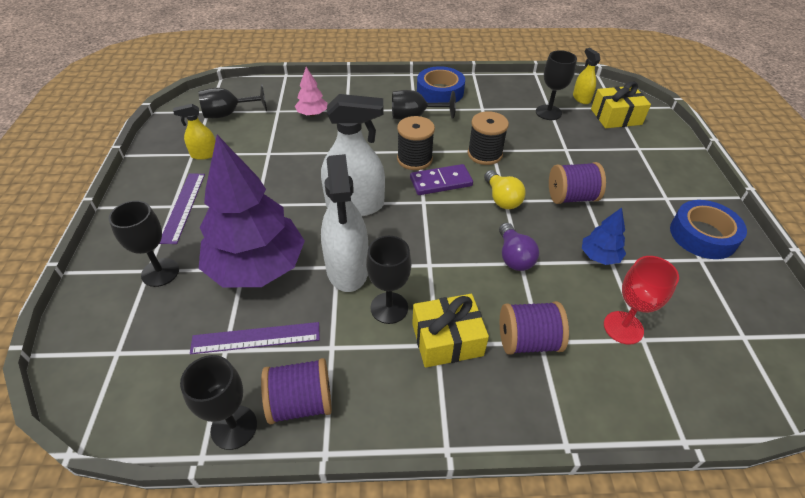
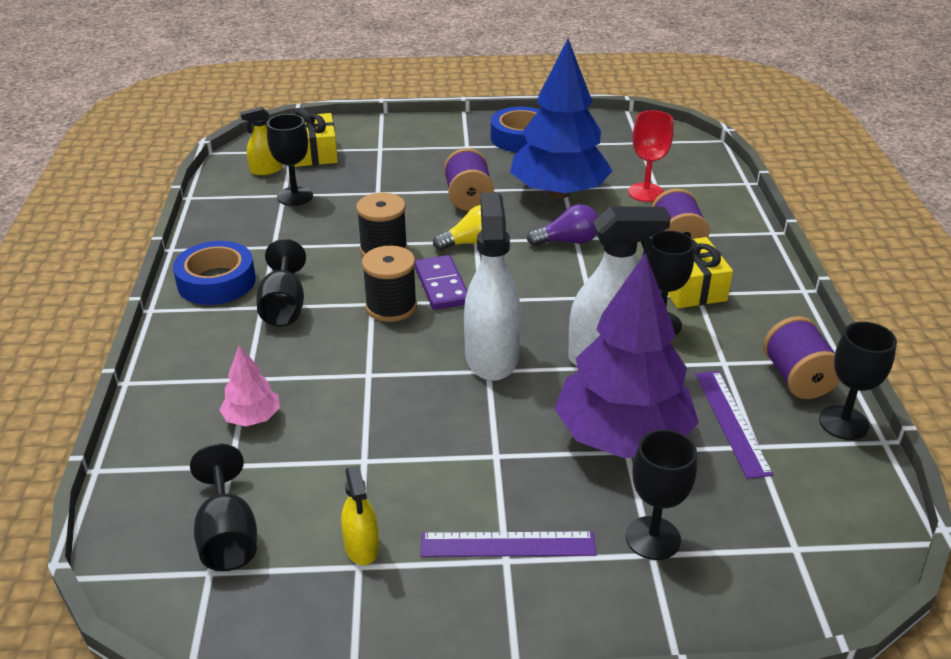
camera: 90 degrees left, 10 degrees down
(599, 256) = (559, 193): blue tree -> blue tree, size x2.29

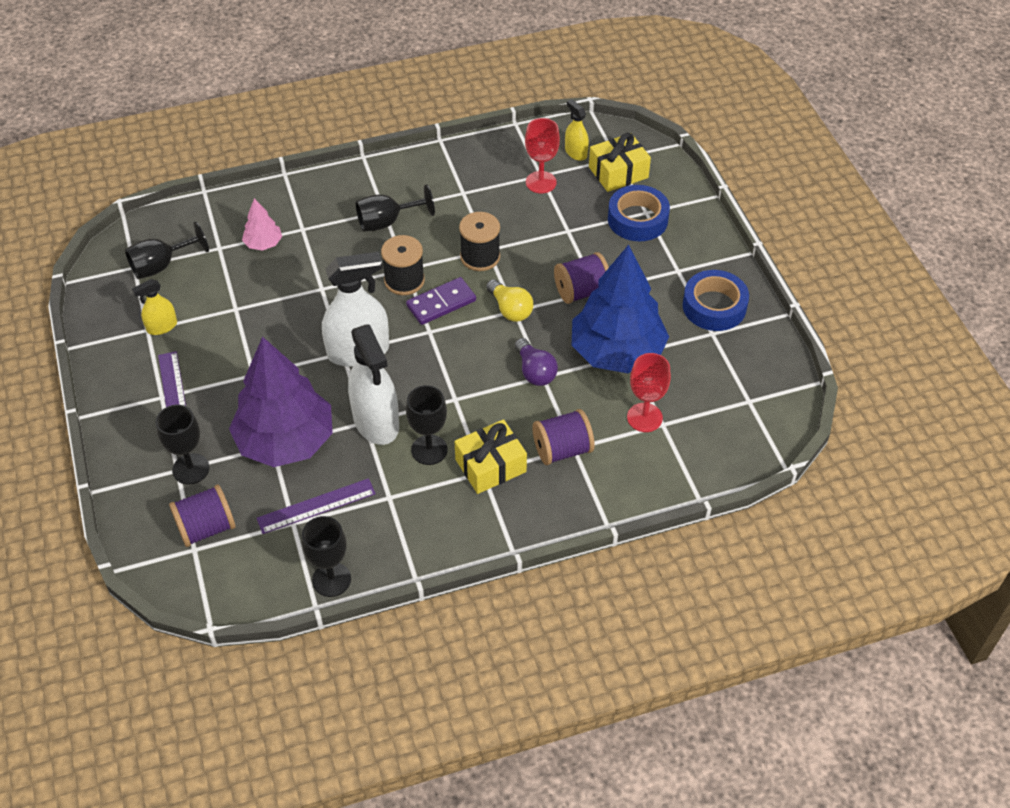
camera: 75 degrees right, 15 degrees up
(216, 282) = (406, 177): blue tape -> blue tape (637, 219)
(295, 196) = (541, 182): black goblet -> red goblet
(797, 379) = (380, 548): purple spool -> purple spool (206, 528)

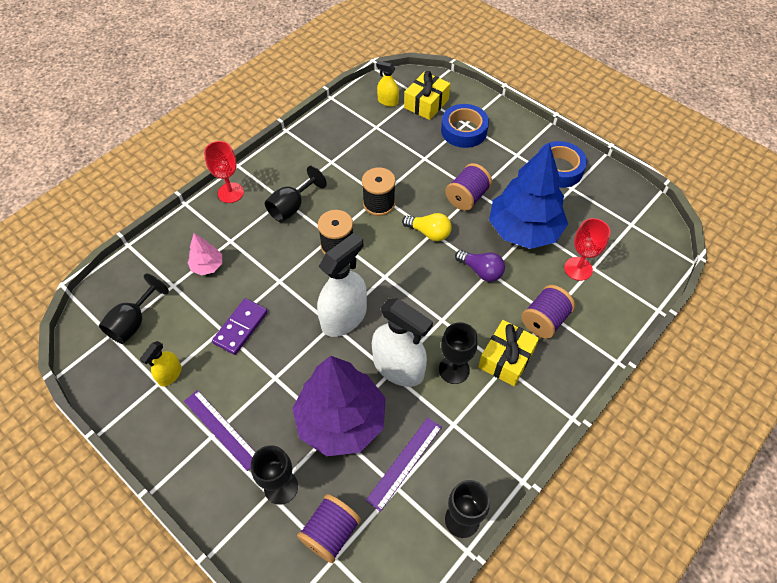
camera: 30 degrees left, 5 degrees up
(441, 303) = (377, 251): purple domino -> purple domino (241, 328)
(541, 182) = (380, 132): red goblet -> red goblet (230, 193)

